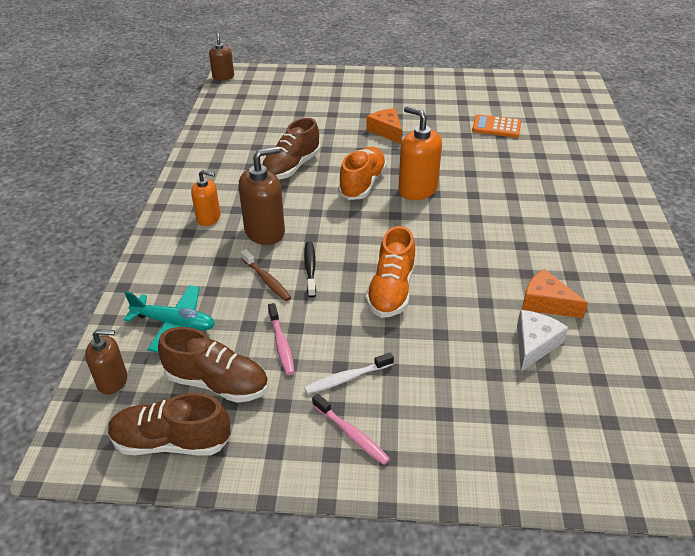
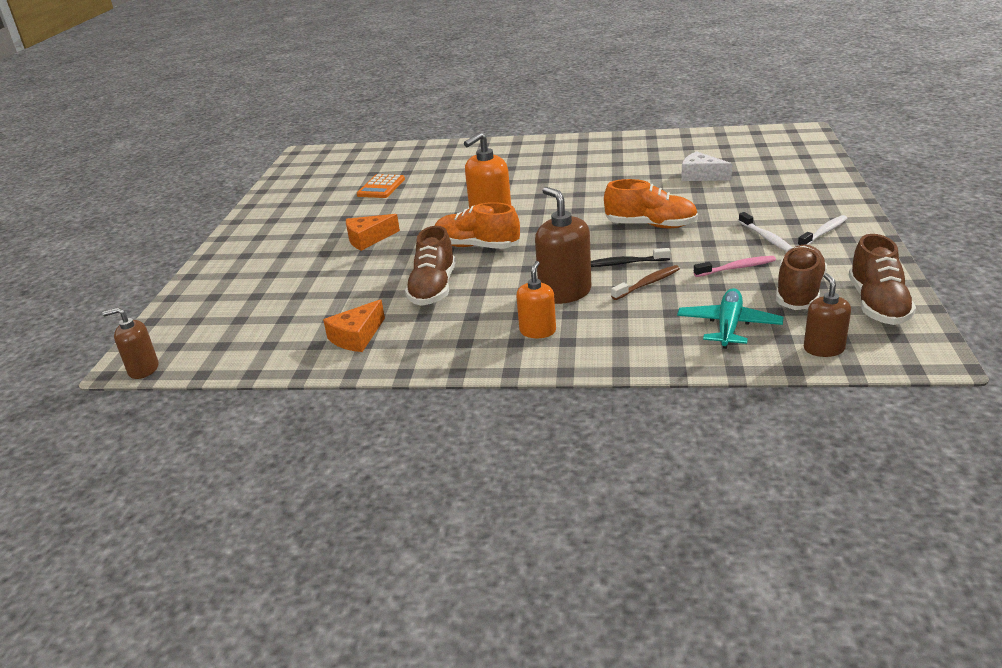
camera: 85 degrees left, 10 degrees down
(291, 167) = (433, 289): brown shoe -> brown shoe turned 60 degrees clockwise
(351, 434) = (824, 232): pink toothbrush -> white toothbrush
(546, 303) = (652, 171): orange cheese -> orange cheese (356, 337)

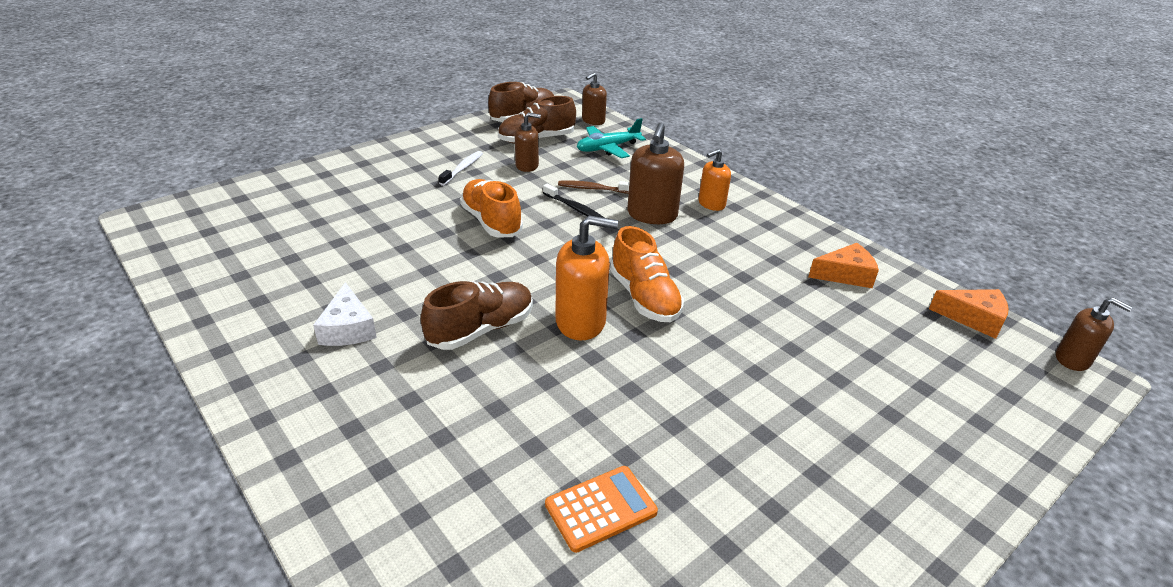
camera: 140 degrees left, 5 degrees up
(368, 239) = (732, 391): orange cheese -> orange cheese (973, 318)
(433, 289) = (739, 278): brown shoe -> brown shoe (481, 330)
(701, 176) = (339, 236): white cheese -> white cheese (348, 328)
(737, 268) = (527, 166): pink toothbrush -> brown soap dispenser
(824, 232) = (430, 151): white toothbrush -> none

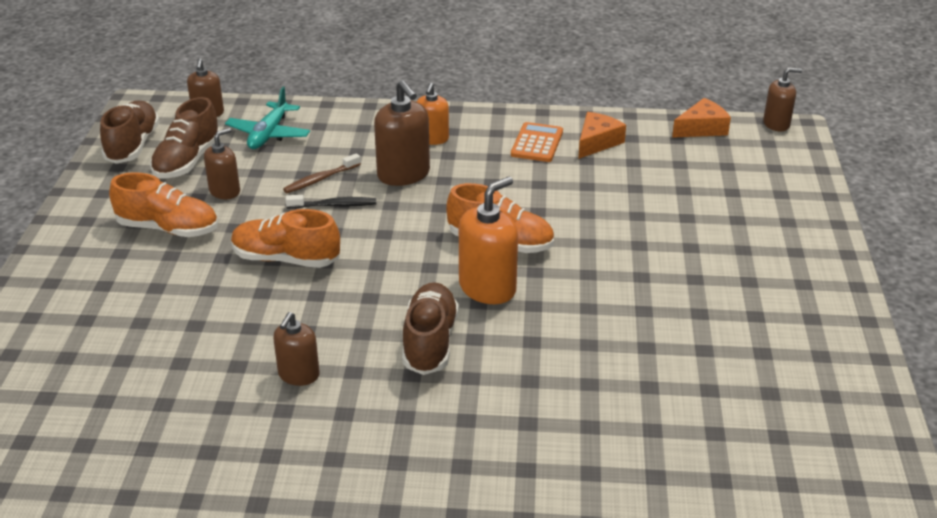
camera: 45 degrees left, 0 degrees up
(348, 328) = (329, 414): white cheese -> none
(376, 292) = (298, 375): none -> brown soap dispenser
(463, 168) = (168, 229): white toothbrush -> orange shoe
(601, 508) = (678, 385): orange calculator -> orange calculator (537, 143)

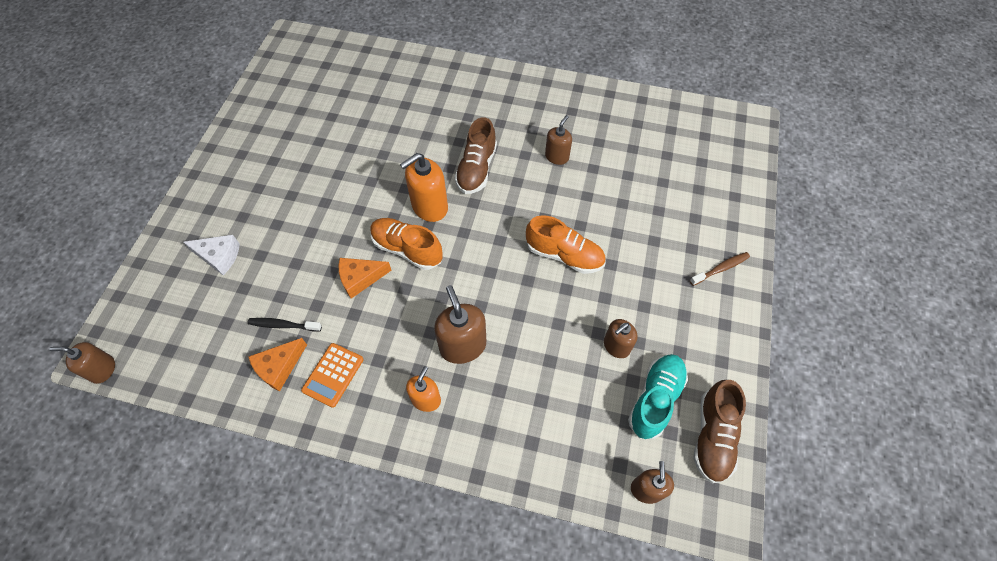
camera: 170 degrees left, 25 degrees up
(168, 229) = (656, 303): orange shoe -> none
(187, 161) = (655, 399): brown shoe -> turquoise shoe
(269, 134) = (581, 435): turquoise plane -> none
(320, 179) = (535, 350): brown toothbrush -> brown toothbrush (721, 268)
(334, 205) = (525, 312): black toothbrush -> black toothbrush (283, 325)
(702, 128) = (174, 374): orange cheese -> orange cheese (360, 278)
(737, 211) = (219, 256): none -> white cheese

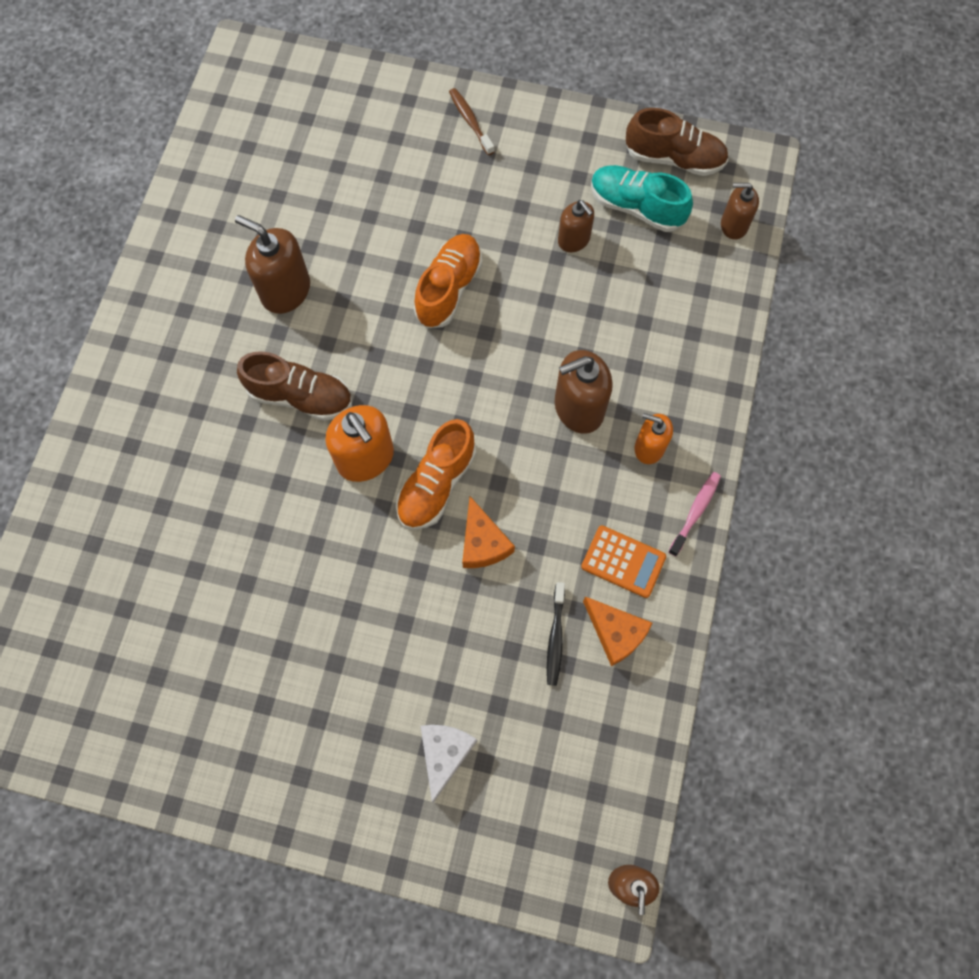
camera: 90 degrees left, 10 degrees up
(367, 434) = (695, 512): none -> pink toothbrush
(557, 157) = (285, 290): brown soap dispenser -> brown soap dispenser, size x1.60

